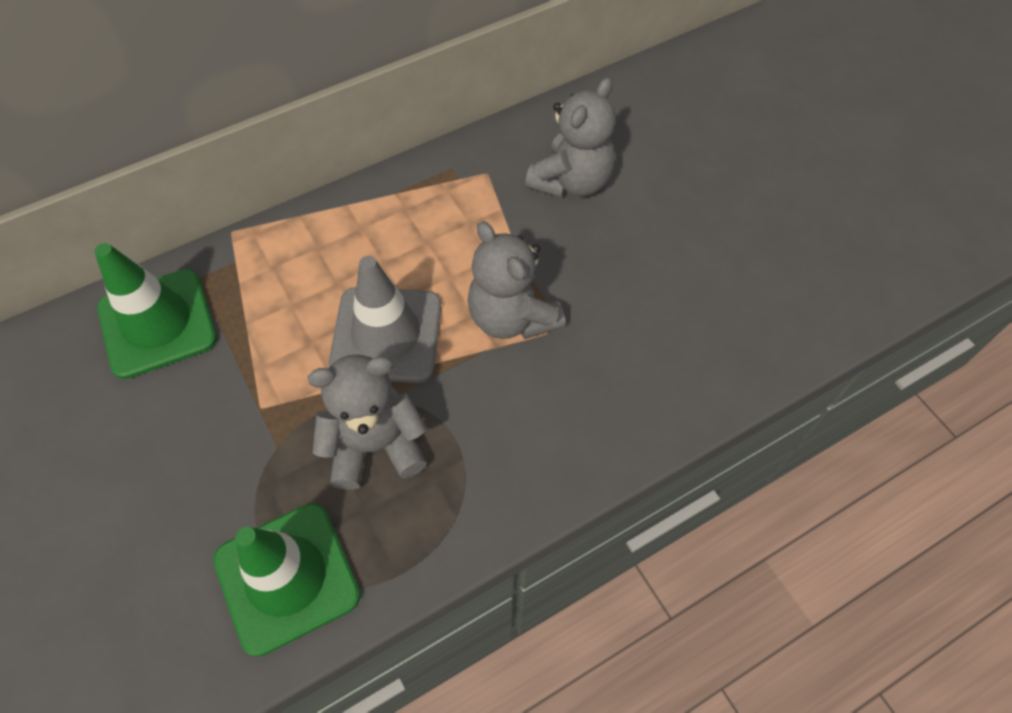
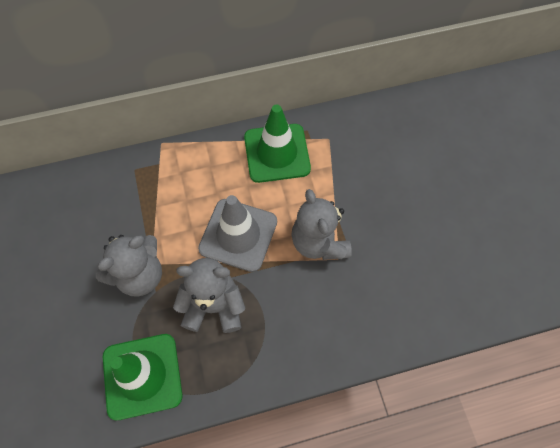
camera: 15 degrees right, 5 degrees up
(157, 323) = (105, 193): green traffic cone -> green traffic cone (277, 153)
(571, 181) = (382, 157): grey teddy bear -> grey teddy bear (140, 275)

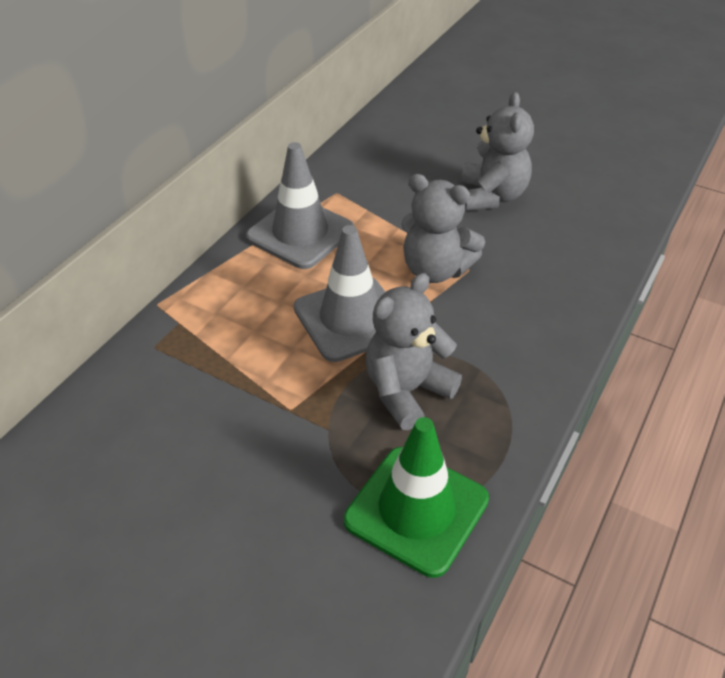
camera: 45 degrees left, 20 degrees down
(140, 275) = (289, 428): grey teddy bear -> grey teddy bear (491, 197)
(277, 153) = (300, 233): green traffic cone -> grey traffic cone

